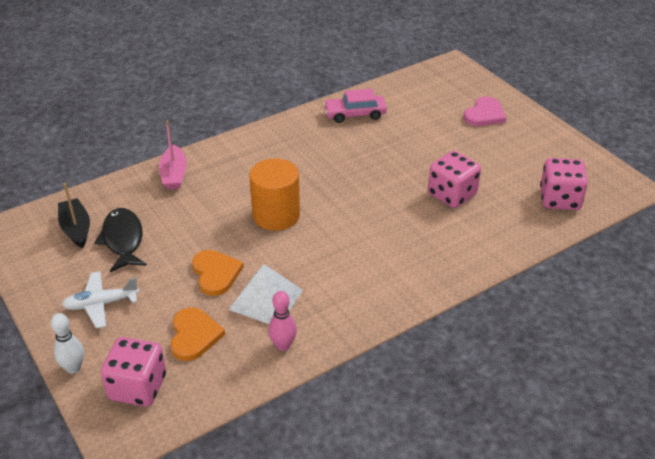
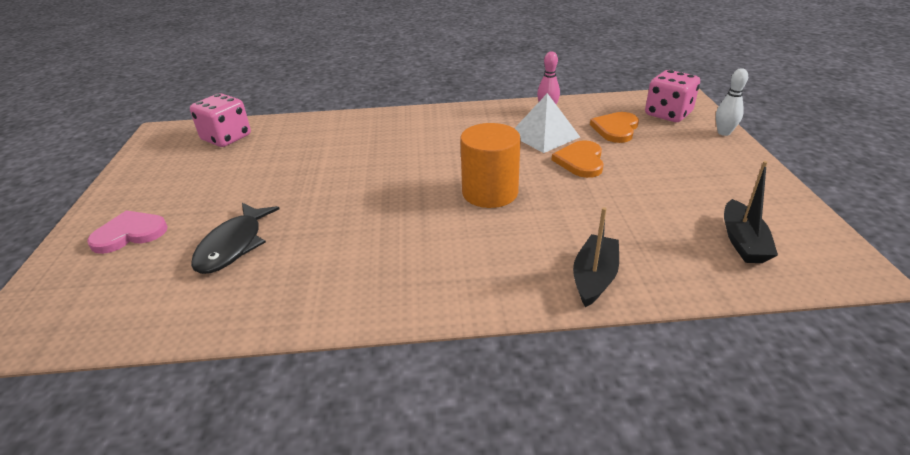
camera: 150 degrees left, 5 degrees down
(101, 304) = (702, 165): white plane -> none
(123, 240) = (677, 213): black fish -> black fish (233, 245)
(174, 175) = (594, 277): pink boat -> black boat
(355, 114) = (269, 292): pink car -> none
(452, 195) = (303, 164): pink dice -> none

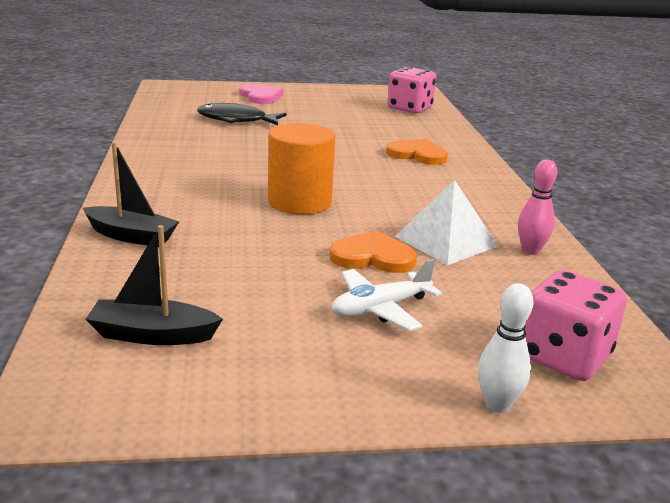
camera: 85 degrees right, 10 degrees down
(616, 129) = (482, 296): orange heart -> orange heart (417, 155)
(651, 159) = (380, 308): none -> white plane

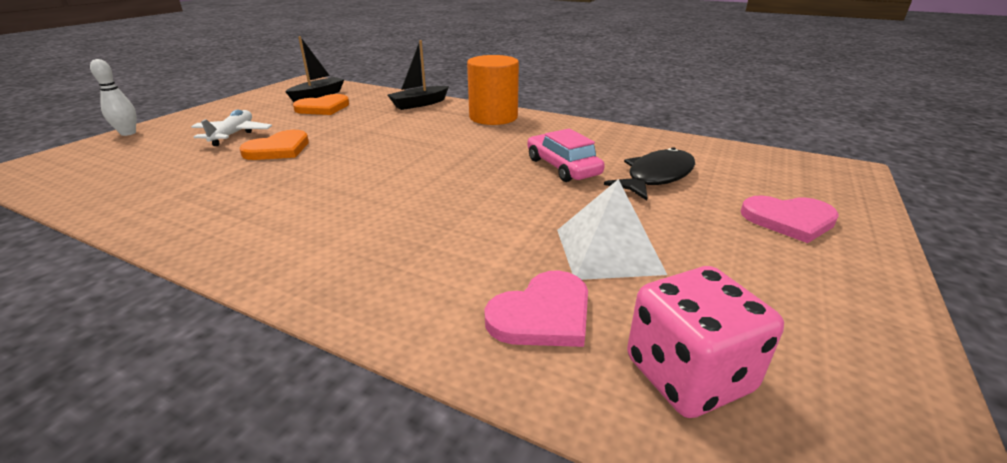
camera: 125 degrees right, 5 degrees up
(252, 143) = (562, 167): none -> pink car
(299, 202) = (395, 151): orange cylinder -> orange cylinder (493, 117)
(416, 128) = (542, 314): none -> pink heart
(417, 155) = (423, 253): orange heart -> orange heart (323, 108)
(446, 241) = (241, 179): white pyramid -> white pyramid (608, 250)
(531, 250) = (153, 207): pink bowling pin -> none
(564, 357) = (93, 159): pink dice -> none

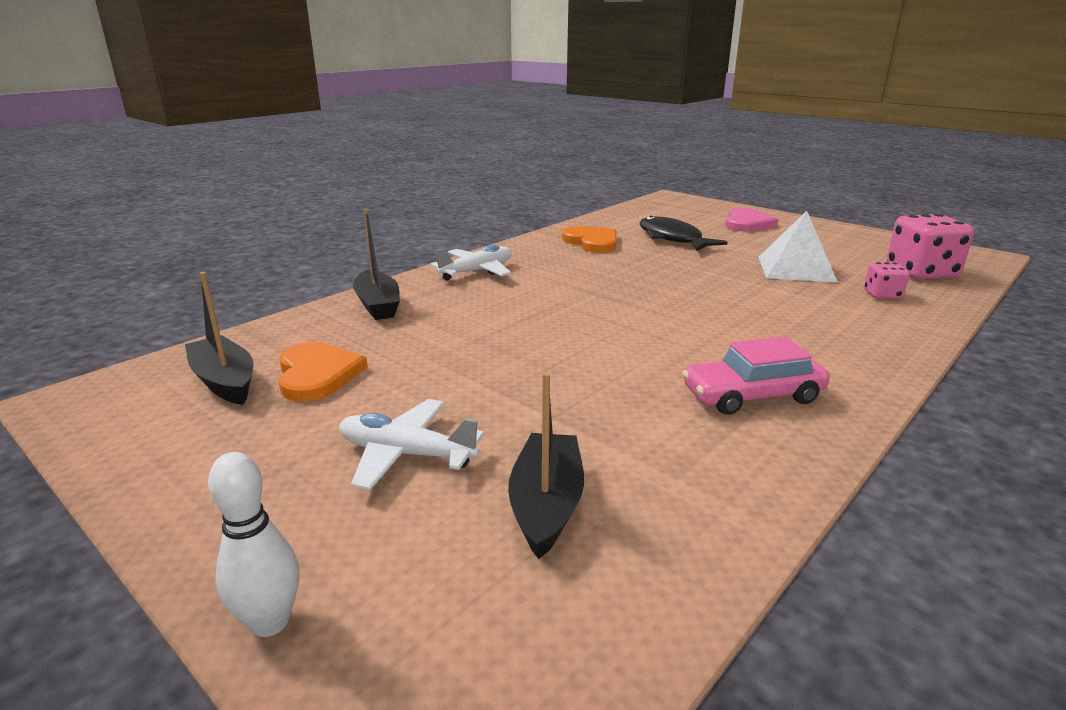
camera: 75 degrees left, 5 degrees down
(169, 166) = (546, 504): none -> black boat
(278, 149) = (515, 403): orange heart -> orange heart (592, 242)
(493, 117) = (477, 271): orange cylinder -> white plane
(542, 314) = (882, 295): pink heart -> pink dice
(562, 167) = (642, 261): pink car -> pink car (752, 395)

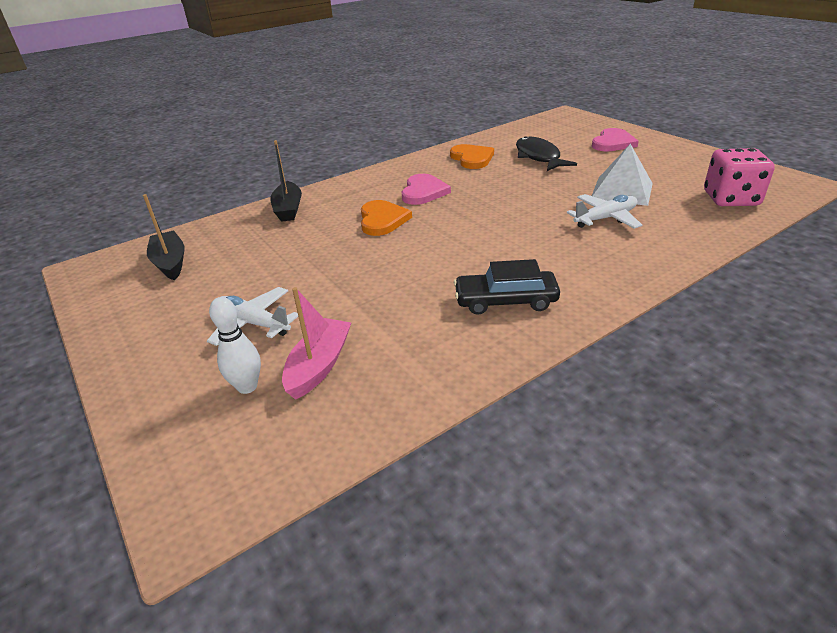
camera: 15 degrees right, 10 degrees up
(270, 622) = (137, 416): white bowling pin -> white bowling pin (247, 387)
(317, 374) = (226, 262): orange heart -> orange heart (382, 220)
(477, 271) = (370, 183): white plane -> white plane (605, 218)
(546, 504) = (319, 366): black boat -> pink boat
(555, 278) = (423, 192): none -> pink heart
(752, 395) = (505, 301): pink car -> black car
(882, 295) = (677, 220): pink dice -> none

